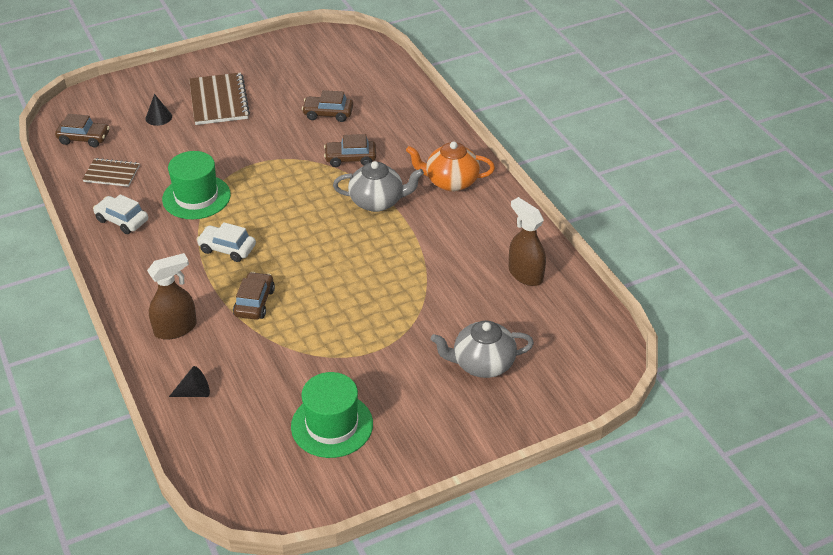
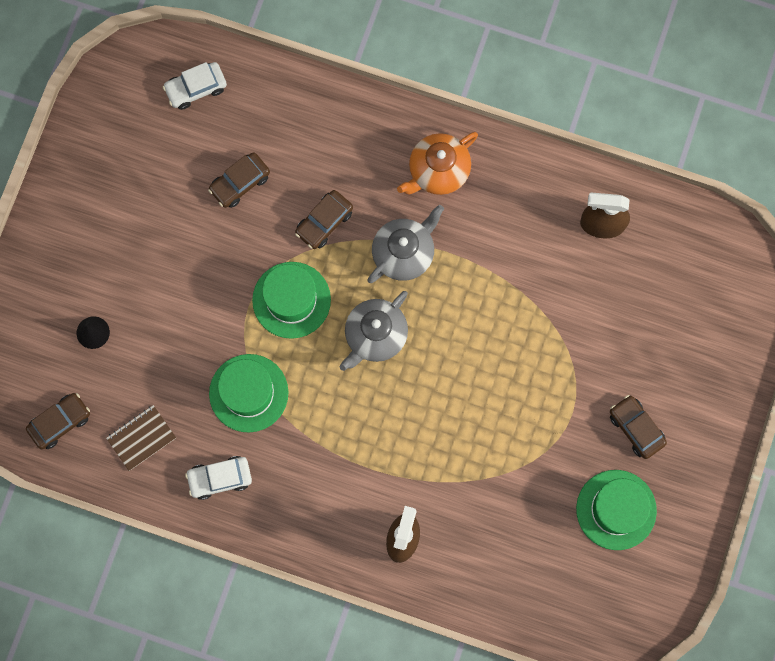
camera: 45 degrees left, 35 degrees up
(194, 392) = (488, 580): black cone -> none
(219, 101) = (121, 259): brown notebook -> none
(227, 249) = (344, 423): white car -> white car (196, 88)
(254, 302) = (431, 455): brown car -> brown car (636, 428)
(282, 176) = (291, 300): none -> green hat
(482, 364) = (660, 349): grey teapot -> grey teapot (375, 336)

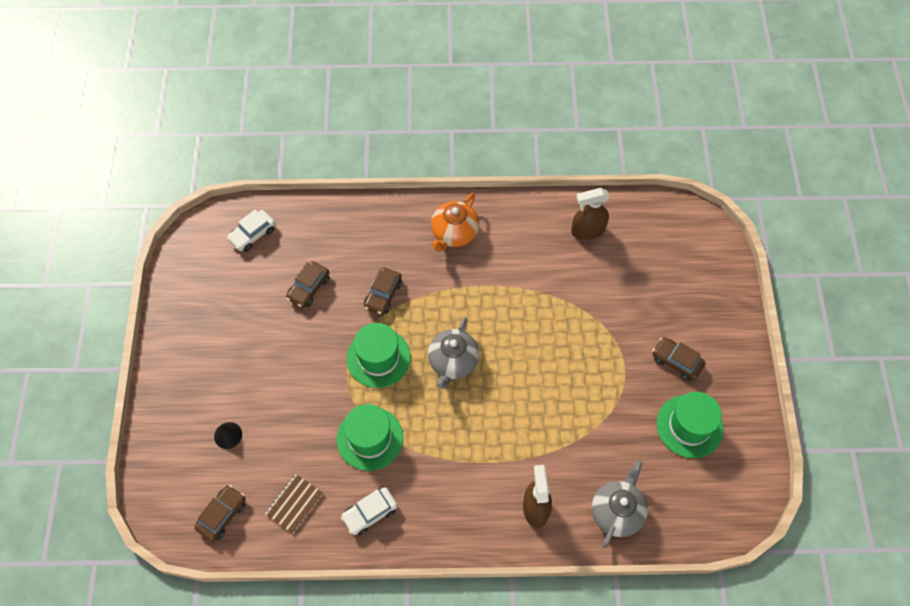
camera: 20 degrees left, 15 degrees down
(404, 253) = (451, 296): grey teapot -> grey teapot (617, 511)

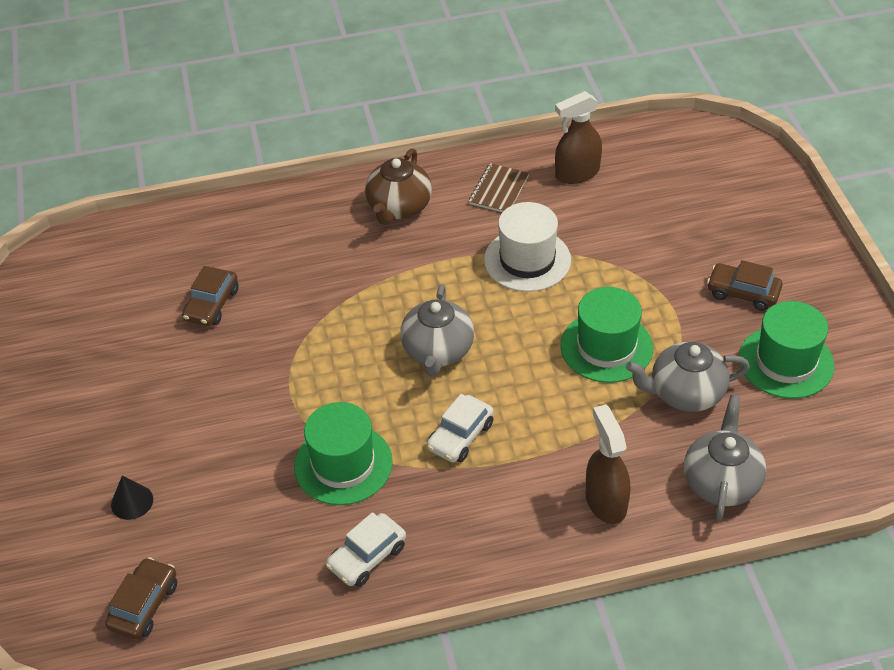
camera: 10 degrees left, 15 degrees down
(252, 234) = (118, 258): white car -> white car (460, 436)
(294, 504) = (251, 568): brown notebook -> brown notebook (499, 190)
(378, 358) = (331, 366): green hat -> green hat (606, 347)
(383, 295) = (319, 293): brown car -> none
(454, 233) = (399, 208): orange teapot -> brown teapot
(533, 299) = (527, 260): none -> white hat
(612, 435) = (685, 393): none -> grey teapot

